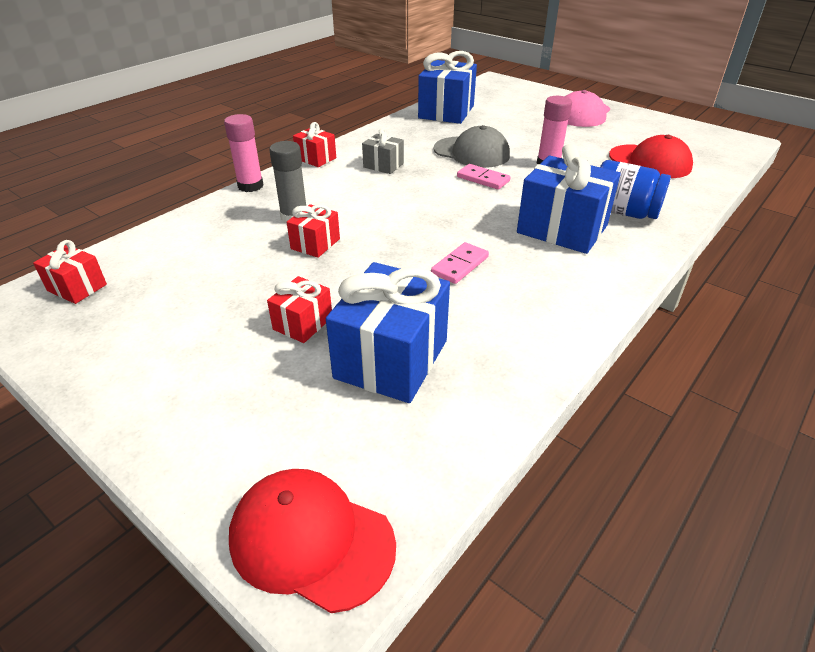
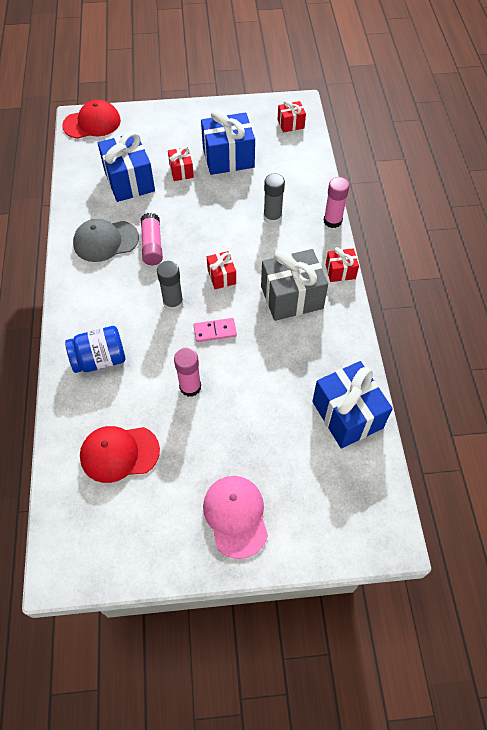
camera: 135 degrees right, 20 degrees up
(315, 244) = (235, 209): red gift -> red gift (221, 276)
(383, 165) = (291, 297): grey gift -> grey gift, size x1.93
(460, 265) = (152, 245): pink domino -> pink glue stick
(471, 152) = (256, 360): grey cap -> grey cap (105, 241)
(498, 212) = (173, 303): none -> grey glue stick
(562, 229) = (124, 313): blue gift -> blue gift (228, 158)

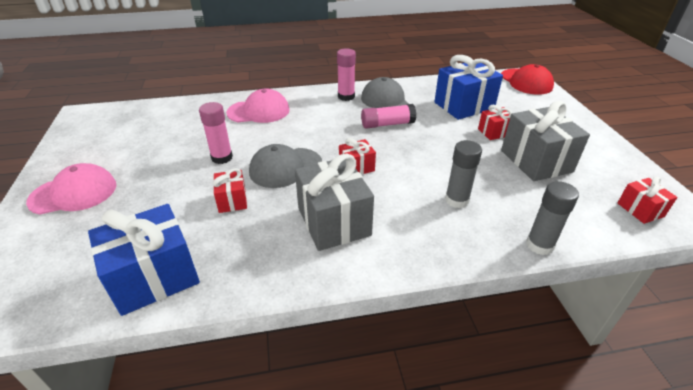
camera: 85 degrees right, 20 degrees down
(100, 359) = (259, 111): blue jar -> pink cap
(119, 453) = (166, 128): red cap -> none
(173, 303) = (319, 141): grey glue stick -> grey glue stick (539, 245)
(215, 331) = (285, 168): pink domino -> grey cap
(228, 158) = (536, 161): blue gift -> grey gift
(332, 221) = (475, 258): pink glue stick -> pink glue stick (346, 96)
(340, 271) = (383, 268): red gift -> red gift (232, 200)

